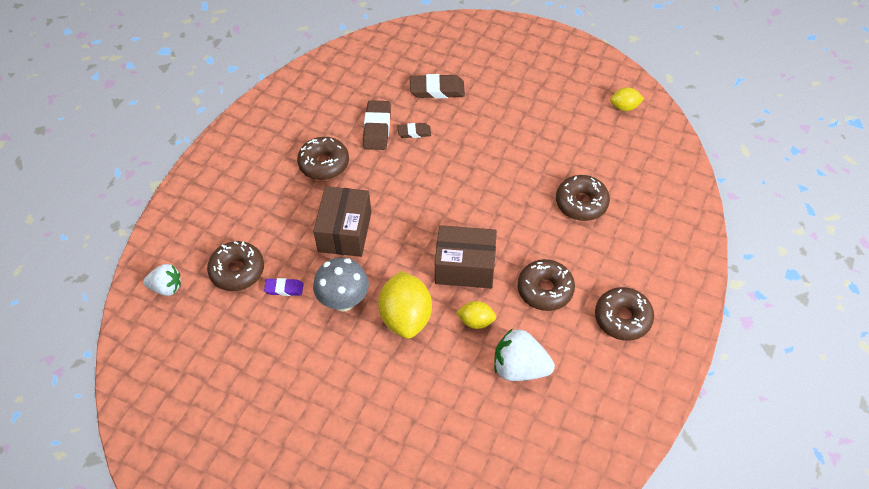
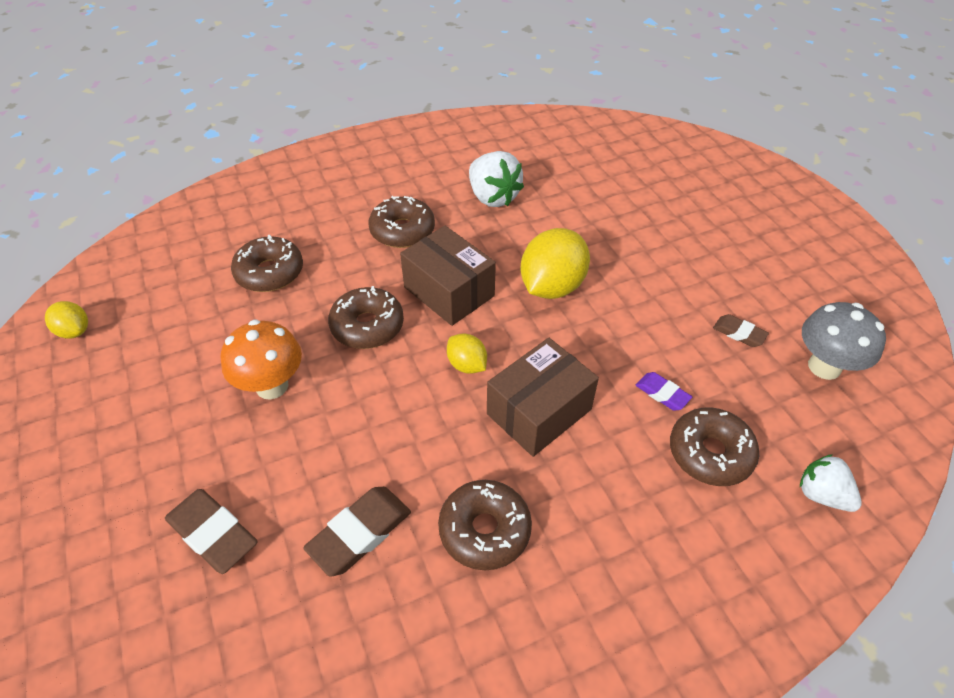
camera: 140 degrees left, 5 degrees down
(344, 301) = (603, 339): grey mushroom -> grey mushroom (824, 366)
(414, 132) = (322, 485): brown eraser -> brown eraser (739, 333)
(476, 321) = (491, 245): yellow lemon -> yellow lemon (467, 365)
(492, 152) = (272, 386): none -> orange mushroom
(622, 318) = (371, 178): brown donut -> brown donut (367, 326)

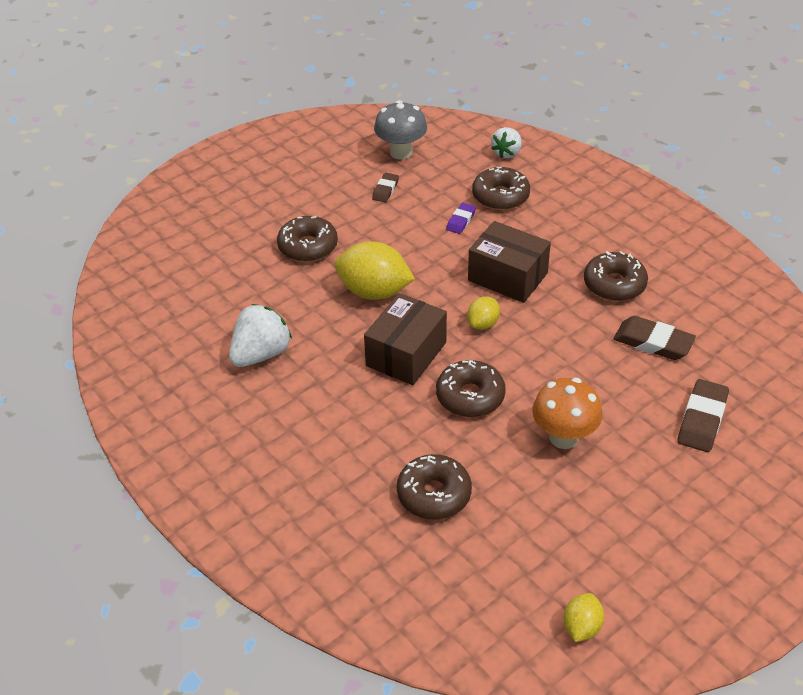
camera: 105 degrees left, 5 degrees down
(402, 231) = (335, 409): brown donut -> brown donut (308, 246)

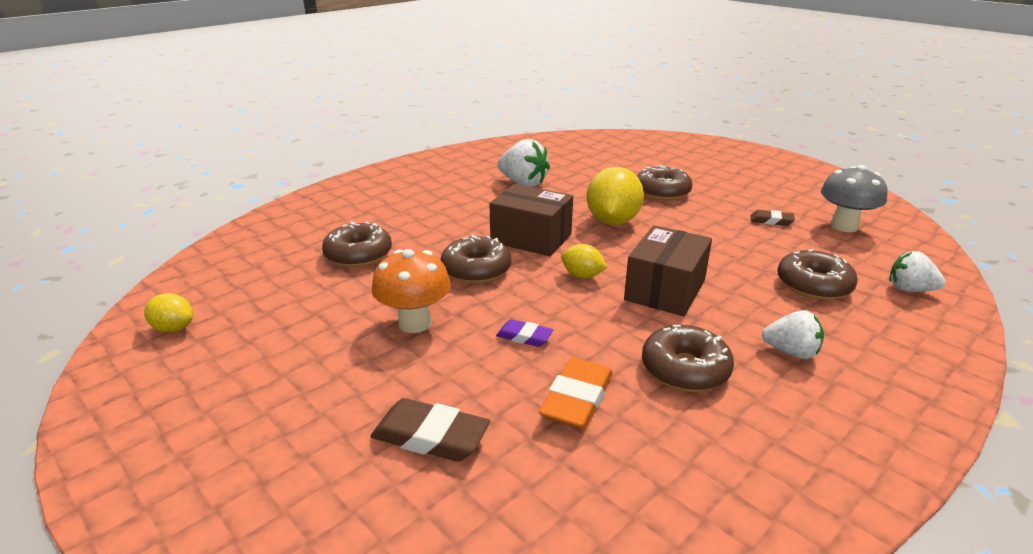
camera: 85 degrees right, 15 degrees down
(461, 221) = (748, 261): purple eraser -> purple eraser (524, 337)
(590, 230) = (791, 352): none -> white strawberry
(653, 342) = (577, 399): brown eraser -> orange eraser

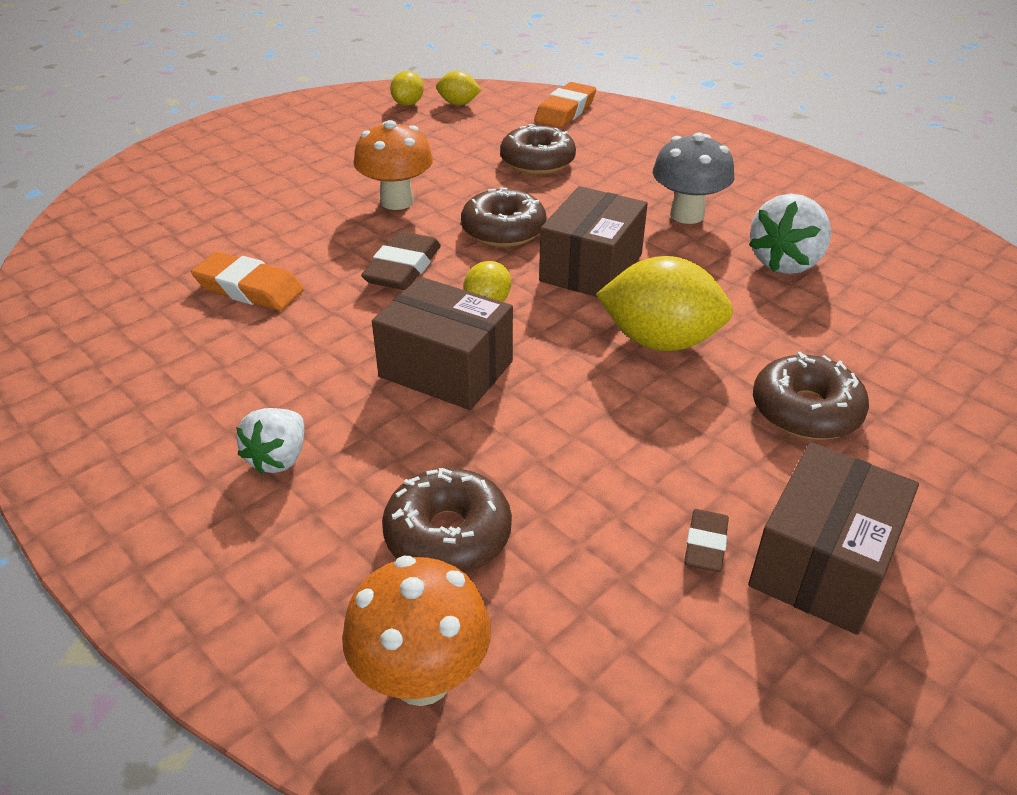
camera: 90 degrees right, 10 degrees up
(199, 296) = (458, 103): none -> yellow lemon
(259, 240) = (565, 111): none -> orange eraser
(430, 436) = (231, 218): brown eraser -> brown eraser (403, 268)
(524, 337) = (360, 261): purple eraser -> none
(685, 369) = (272, 362): brown donut -> none
(765, 199) = (822, 563): none -> brown box
(844, 226) = (703, 670): grey mushroom -> grey mushroom (687, 215)
(909, 289) = (422, 678): white strawberry -> orange mushroom

